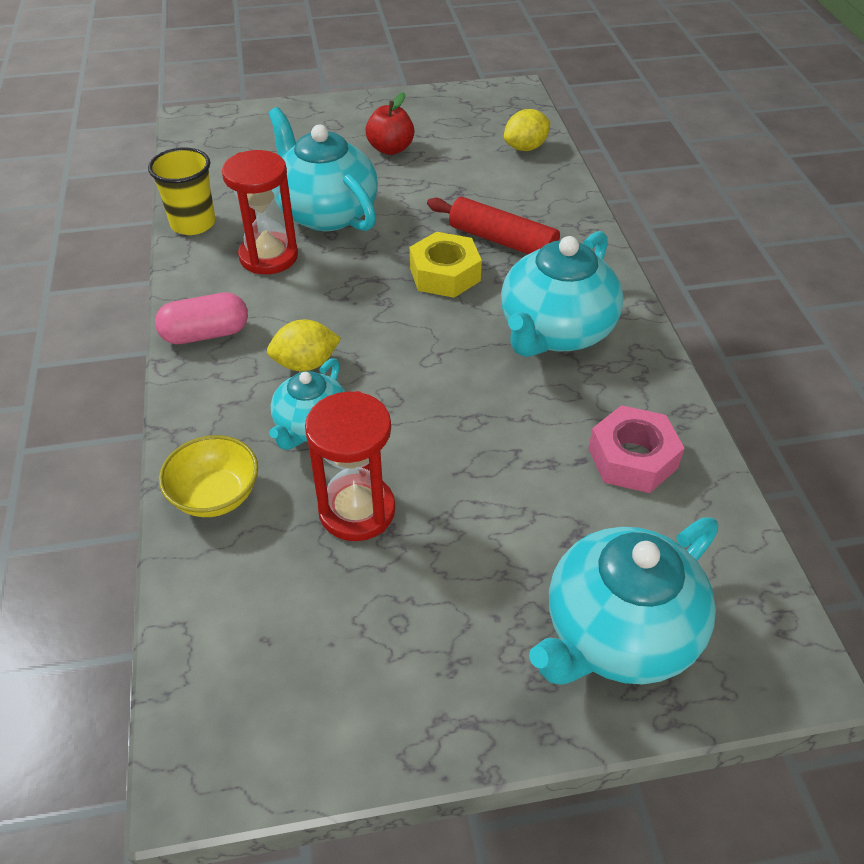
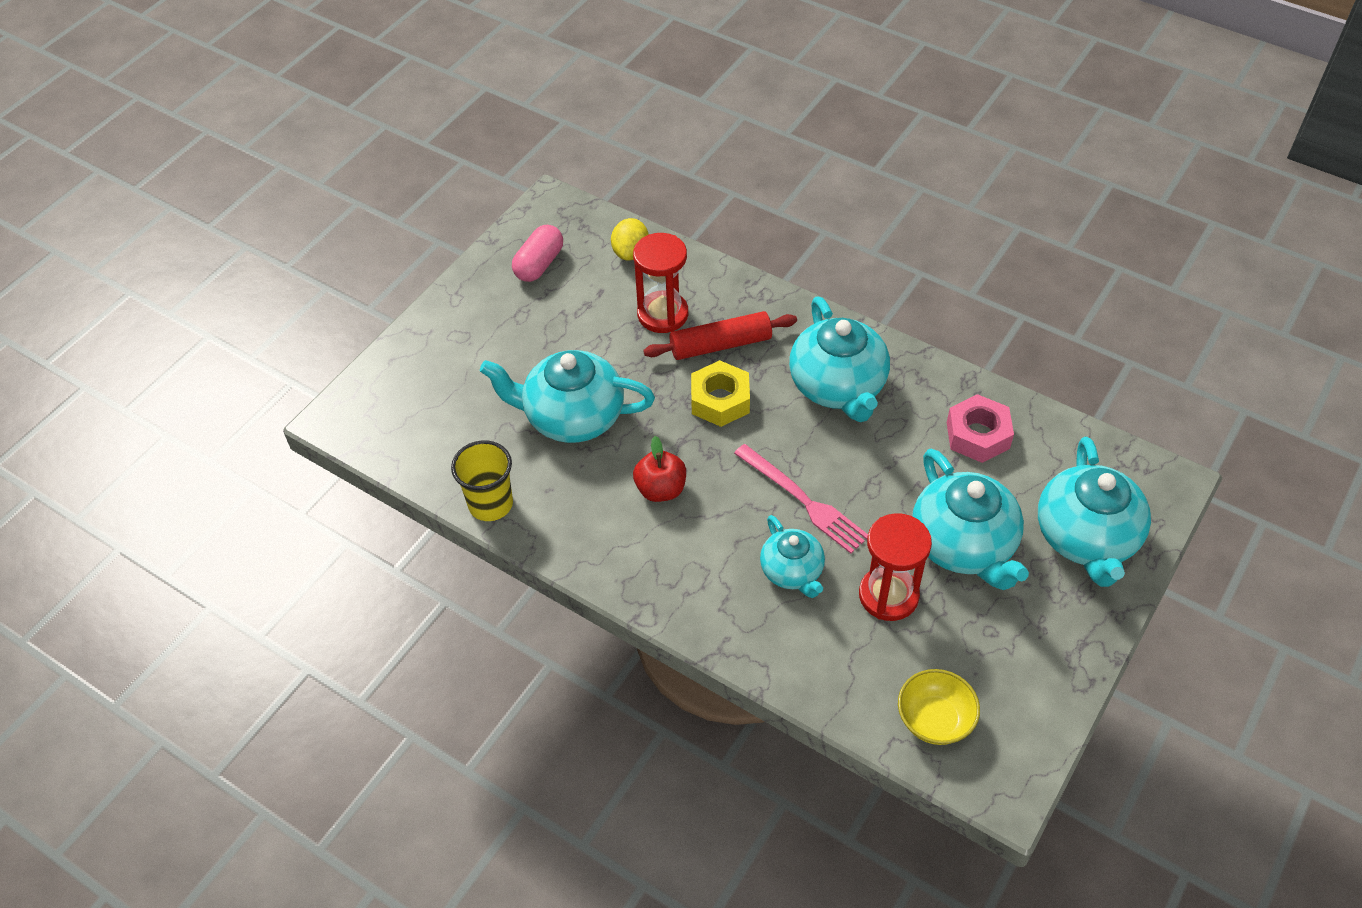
camera: 45 degrees left, 5 degrees up
(205, 334) = (636, 573): pink capsule -> pink capsule (539, 264)
(215, 495) = (804, 661): yellow bowl -> yellow bowl (934, 719)
(268, 256) = (587, 484): red hourglass -> red hourglass (662, 314)
(306, 364) = (729, 536): yellow lemon -> none
(390, 149) = (537, 326): red apple -> red apple (661, 489)
(400, 385) = (803, 501): none -> pink fork
(484, 531) = (963, 545): none -> turquoise teapot

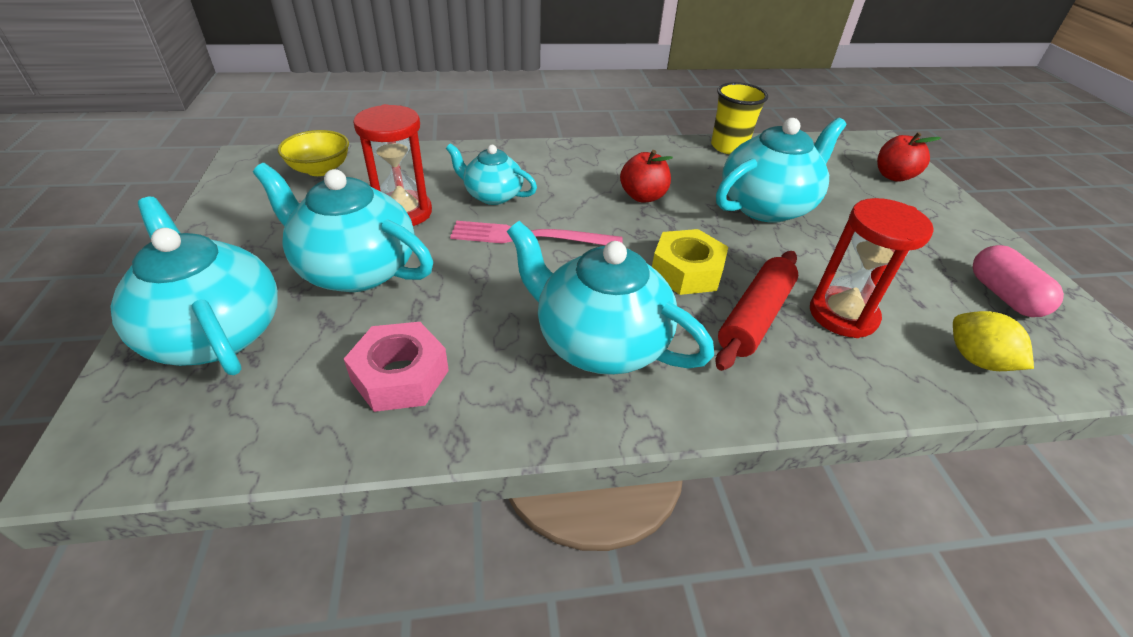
camera: 135 degrees right, 10 degrees down
(409, 379) = (893, 176): none -> red apple

